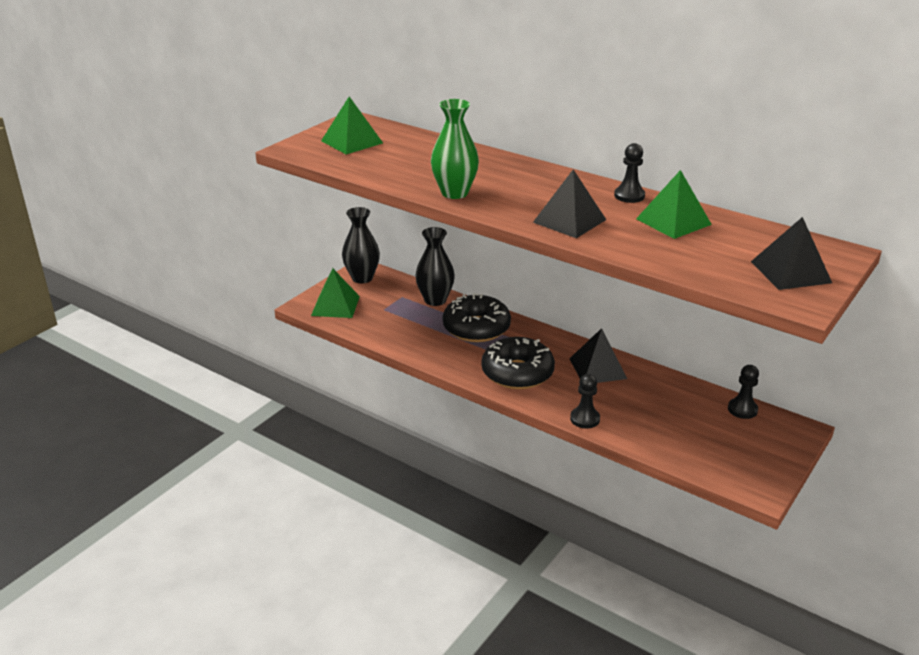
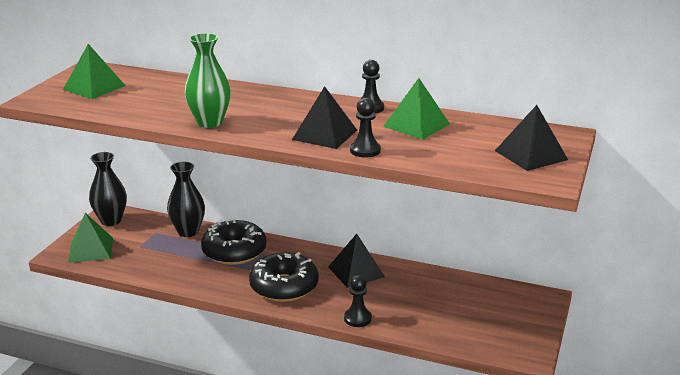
camera: 15 degrees left, 5 degrees down
(742, 409) = (492, 288): black pawn -> black pawn (365, 150)

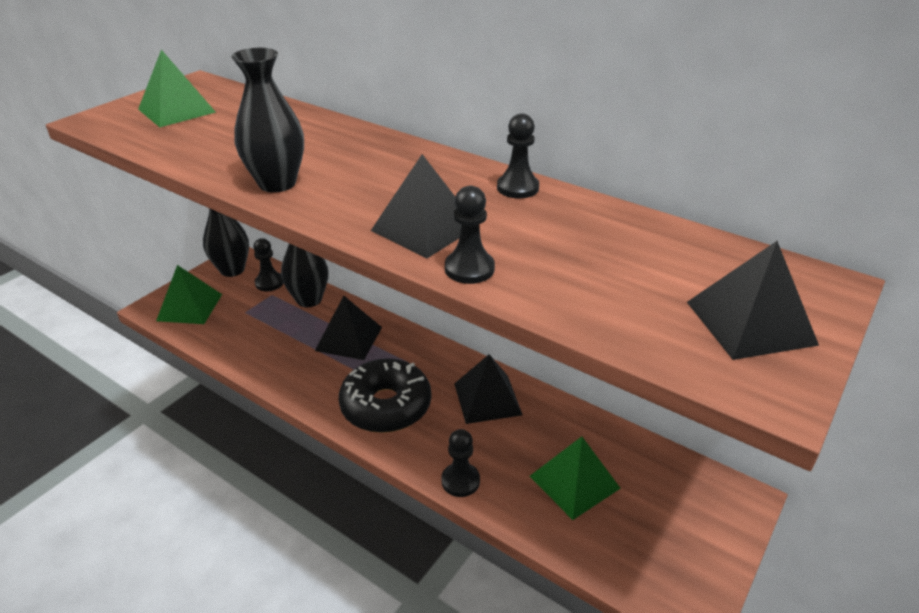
camera: 15 degrees right, 10 degrees up
(148, 225) = (269, 283): none -> black pawn
(210, 122) = (277, 183): green vase -> black vase
(234, 251) = (349, 339): black donut -> black pyramid
(416, 125) = (574, 229): green pyramid -> green pyramid (574, 482)

